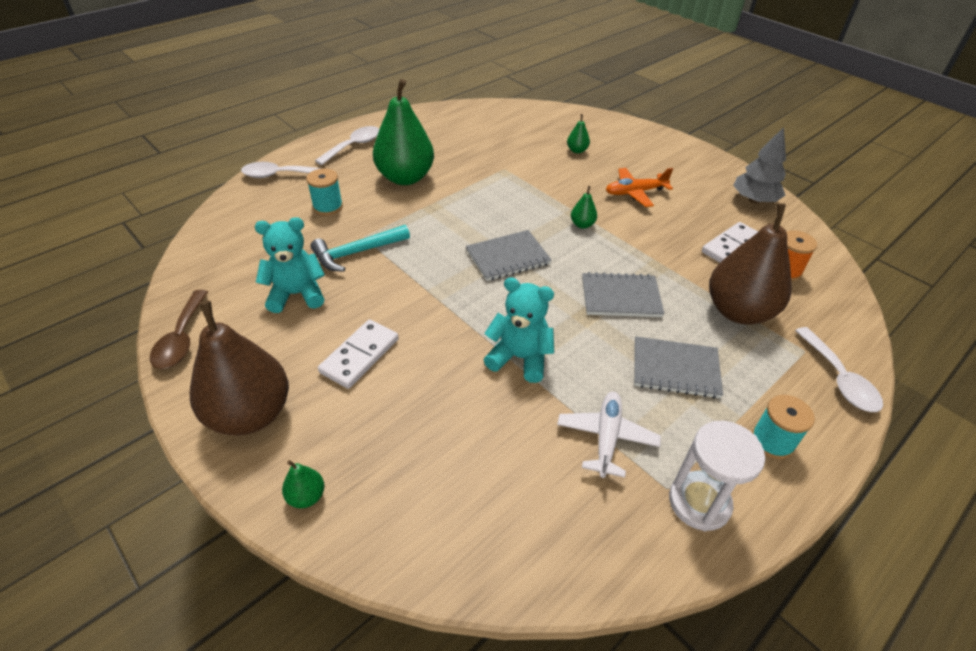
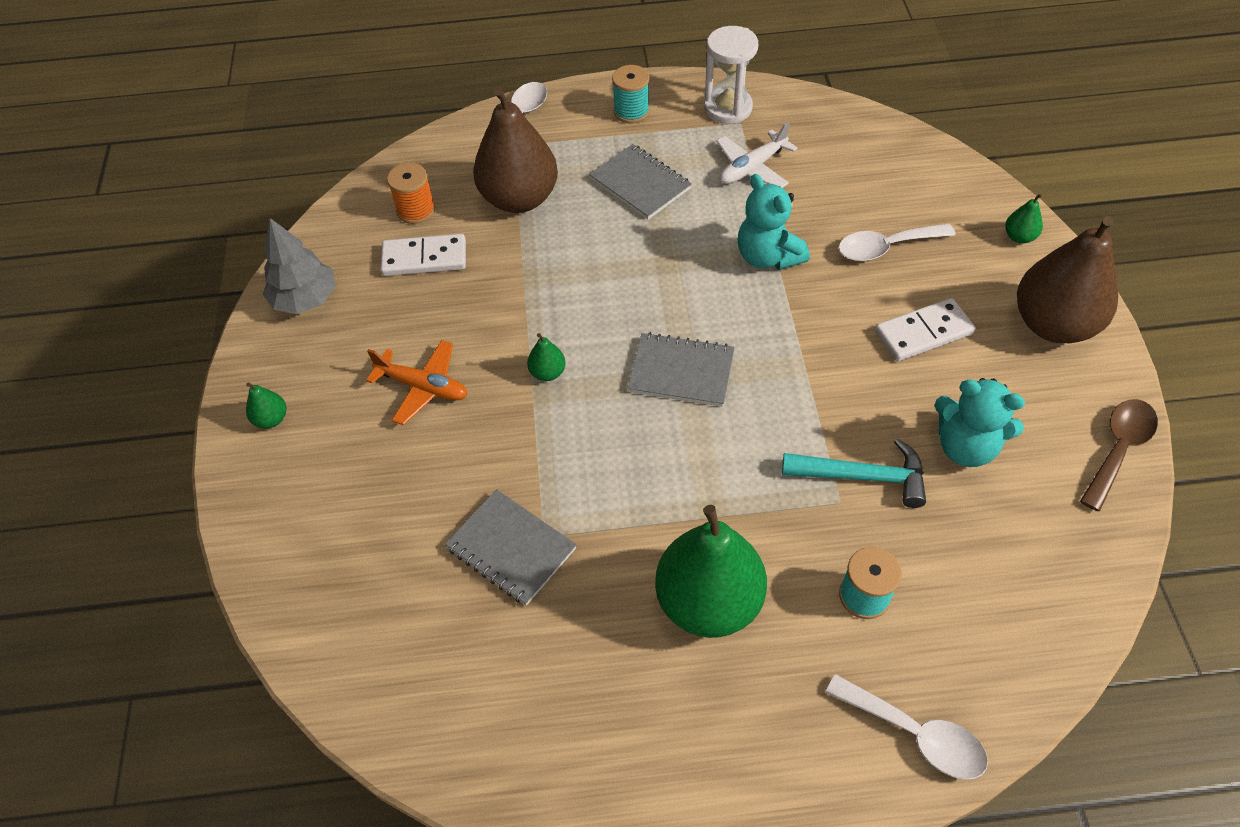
camera: 140 degrees left, 10 degrees up
(354, 146) = (744, 754): white spoon -> white spoon (885, 247)
(577, 150) = (397, 515): green pear -> green pear (271, 419)
(620, 297) = (610, 265): grey notebook -> grey notebook (511, 548)

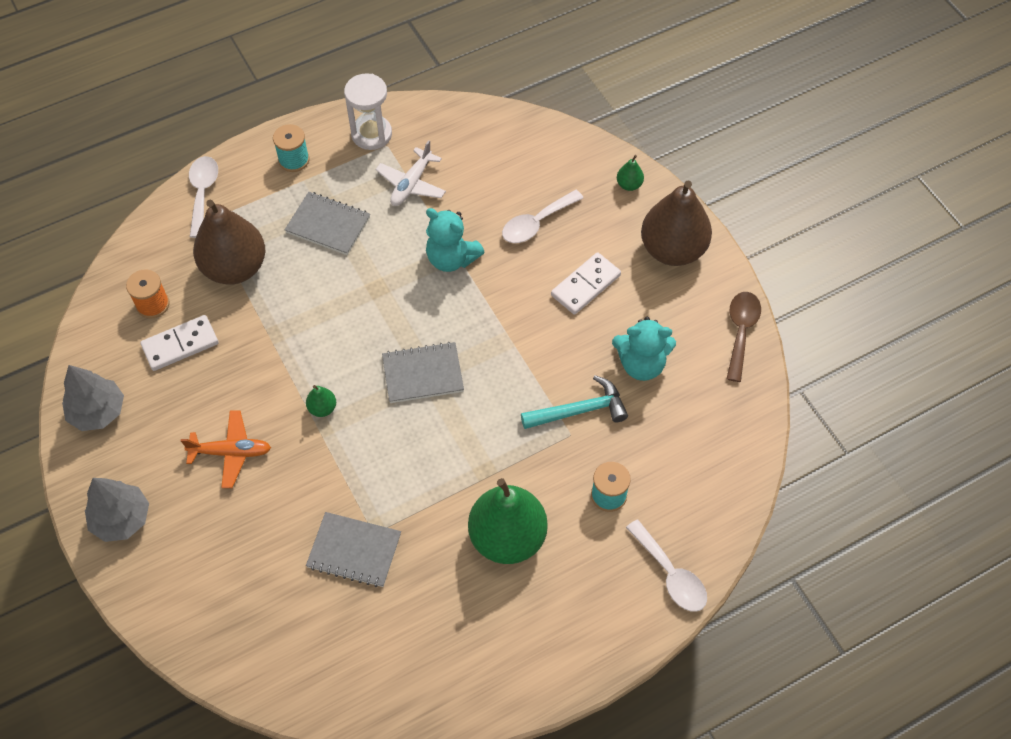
camera: 25 degrees left, 5 degrees up
(271, 419) = (122, 519): green pear -> grey tree
(916, 734) = (671, 574): white spoon -> white spoon turned 45 degrees clockwise

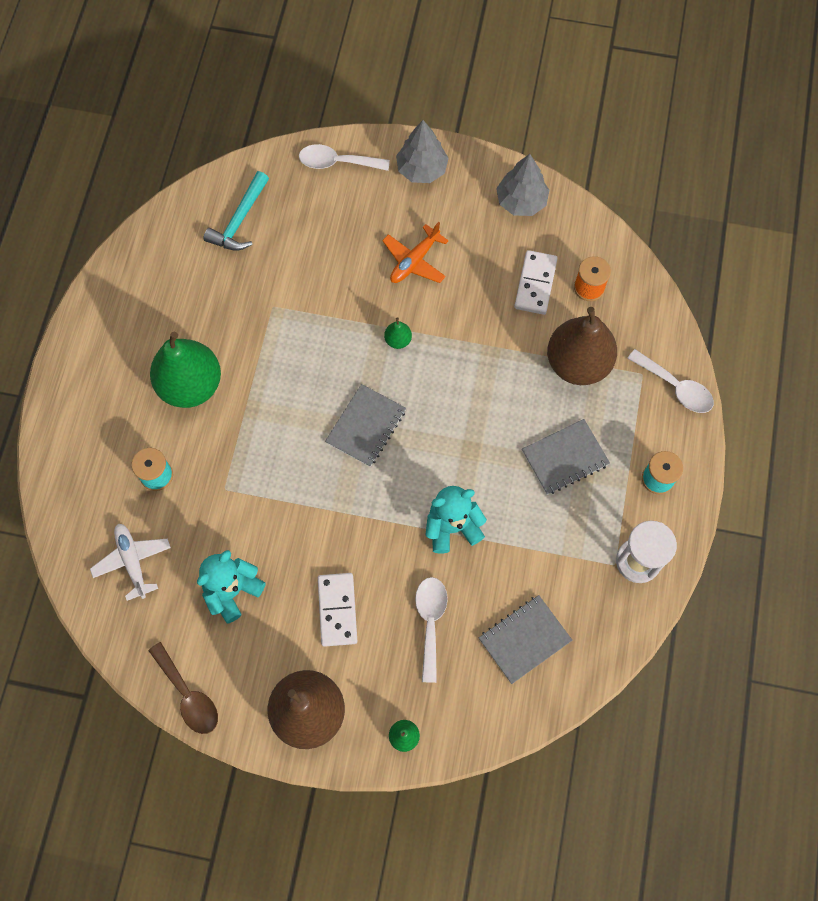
camera: 130 degrees right, 10 degrees up
(354, 551) = (271, 286): grey notebook -> grey notebook (524, 639)
(411, 184) = (555, 553): white plane -> white plane (132, 561)
(579, 410) = (237, 511): turquoise hammer -> turquoise hammer (240, 220)
(671, 574) = (66, 467): white spoon -> white spoon (337, 162)

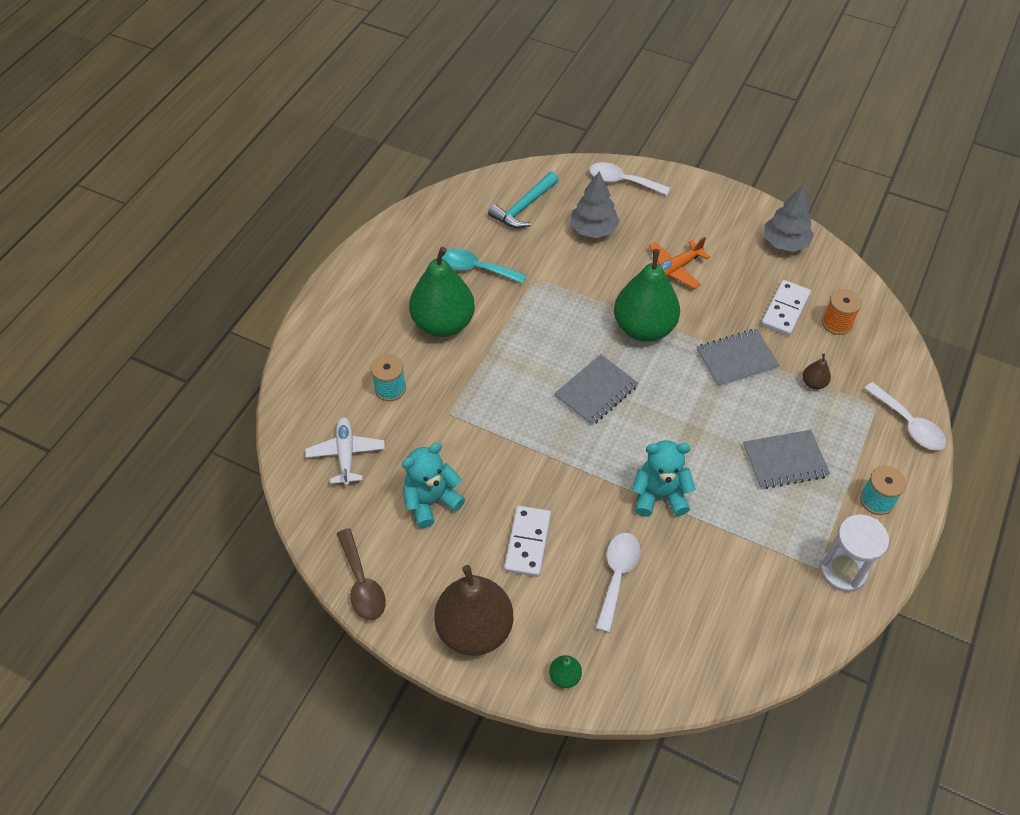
camera: 15 degrees right, 15 degrees down
(208, 309) = (476, 268): none -> turquoise spoon
(398, 340) = (644, 328): green pear -> green pear, size x2.46
(421, 169) = (698, 201): grey tree -> grey tree (593, 229)
(524, 639) = (710, 615): grey notebook -> grey notebook (736, 359)
(578, 363) = (813, 383): brown pear -> brown pear, size x0.41

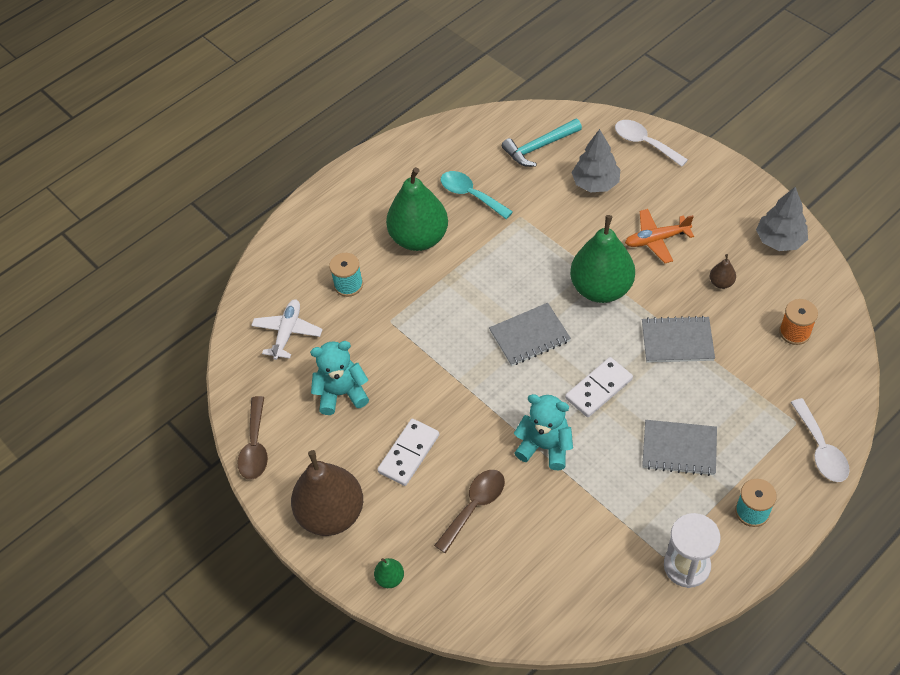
camera: 25 degrees right, 0 degrees up
(617, 575) = (475, 506): white spoon -> brown spoon
(785, 310) = (748, 306): white domino -> white domino (599, 389)
(813, 383) = (743, 384): brown pear -> brown pear (721, 283)

